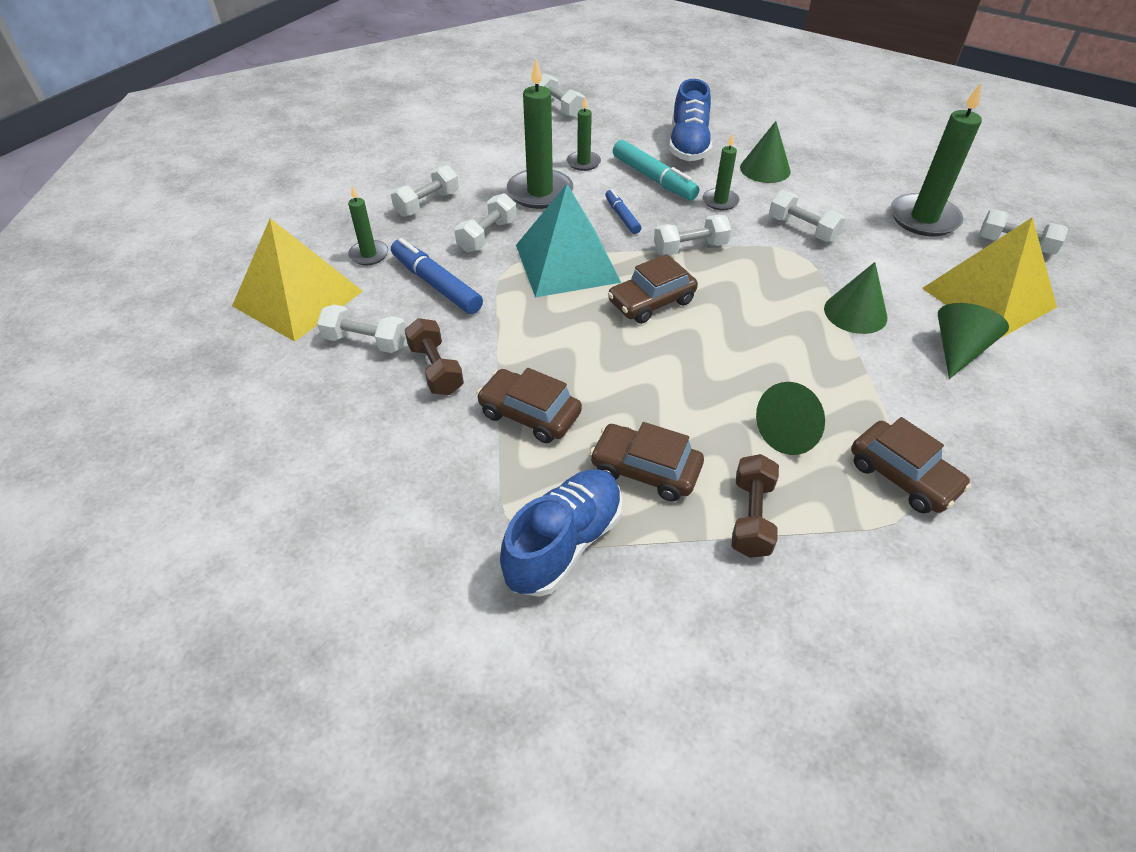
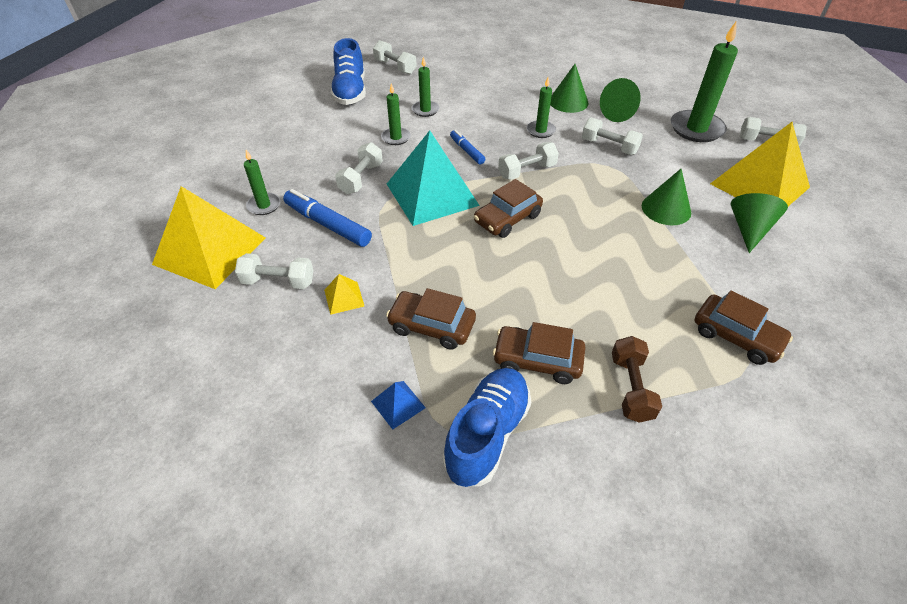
camera: 10 degrees left, 0 degrees up
(427, 204) = (304, 157): white dumbbell -> none
(436, 369) = (344, 298): brown dumbbell -> yellow pyramid
(469, 495) = (398, 404): none -> blue pyramid
(540, 192) = (396, 138): green candle -> green candle, size x0.54
(653, 179) = (484, 118): turquoise marker -> none
(688, 146) = (505, 89): blue shoe -> blue shoe (350, 92)
(791, 432) = (643, 312): green cone -> green cone (619, 113)

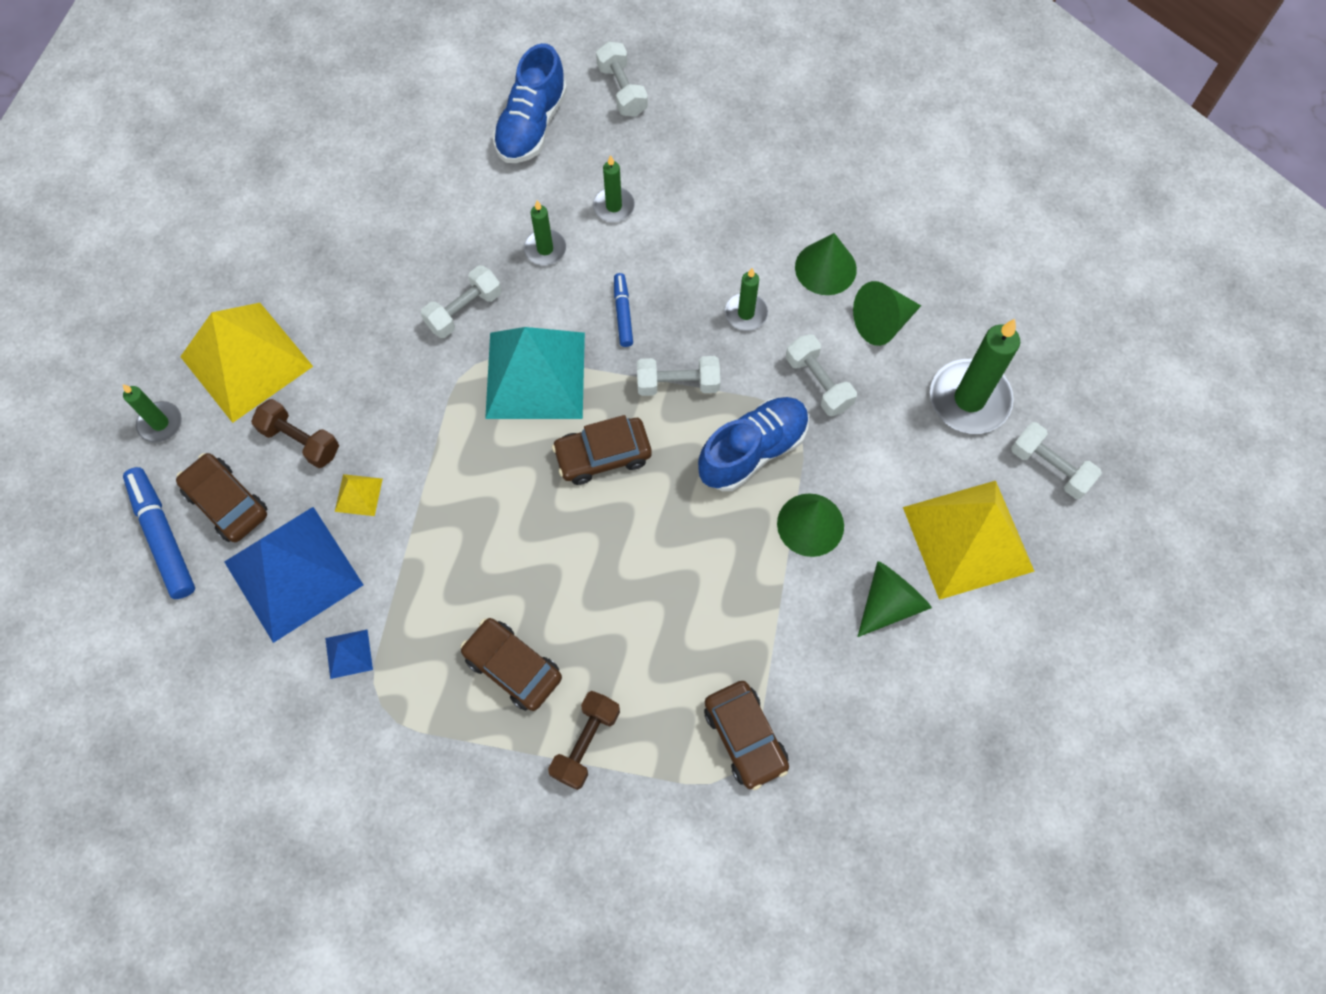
camera: 25 degrees right, 20 degrees up
(264, 205) = (331, 311): green candle -> green candle (160, 423)
(278, 281) = (300, 441): white dumbbell -> brown dumbbell
(317, 366) = (293, 573): none -> blue pyramid
(327, 224) = (389, 374): blue marker -> blue marker (163, 536)
(431, 326) = (430, 574): brown car -> brown car (226, 502)
(487, 434) = (414, 726): blue shoe -> blue shoe (753, 451)

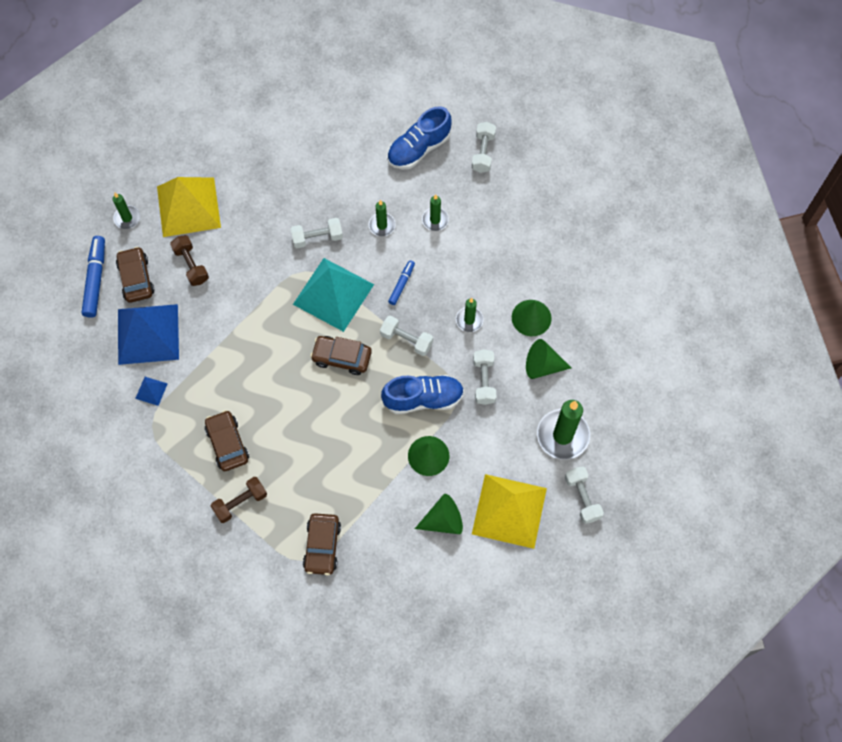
camera: 30 degrees right, 0 degrees up
(358, 495) = (204, 310): yellow pyramid -> none

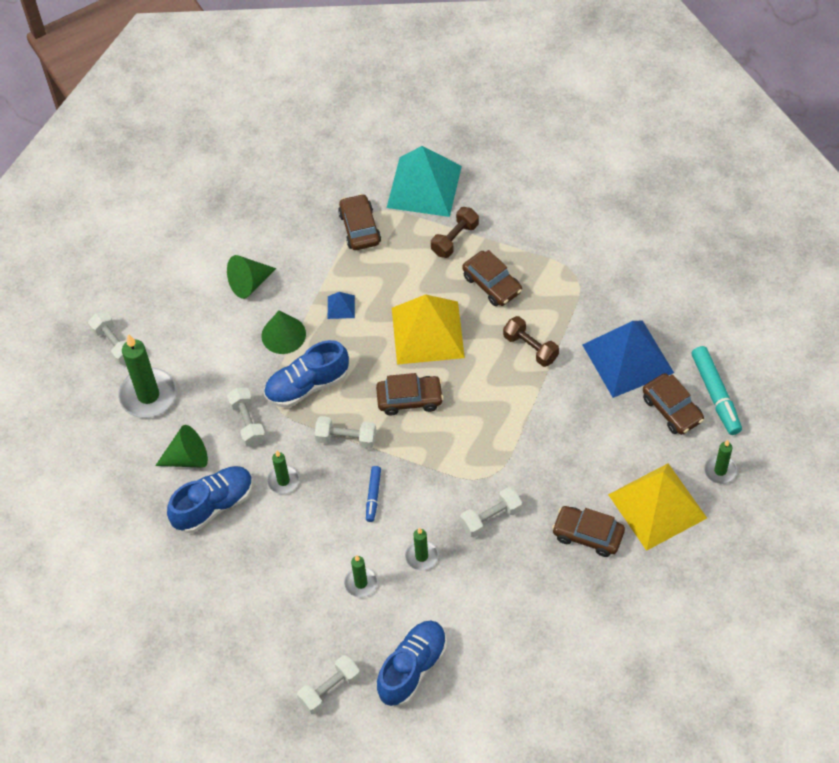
camera: 165 degrees right, 10 degrees down
(95, 279) = (715, 394): blue marker -> turquoise marker
(151, 391) = (594, 307): blue pyramid -> blue pyramid (341, 307)
(191, 265) = (619, 442): brown dumbbell -> brown dumbbell (530, 348)
(251, 202) = (588, 535): none -> brown car
(333, 294) = (446, 461): turquoise pyramid -> turquoise pyramid (424, 186)
(483, 152) = (330, 689): white dumbbell -> white dumbbell turned 60 degrees clockwise
(509, 510) = (186, 311): yellow pyramid -> yellow pyramid (428, 332)
(531, 317) = (214, 505): green cone -> blue shoe

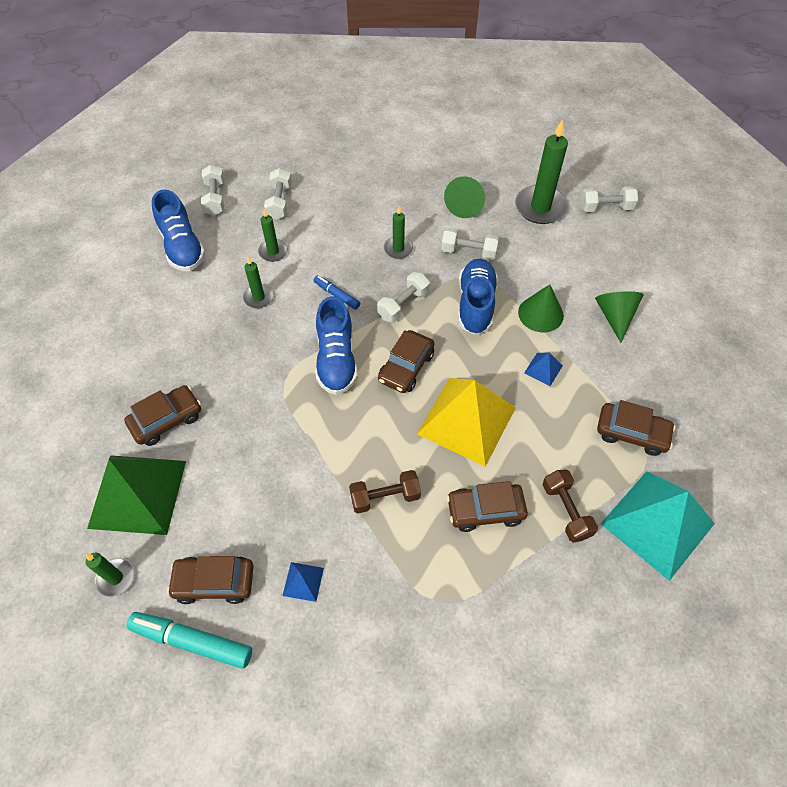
camera: 120 degrees right, 0 degrees up
(214, 505) = (412, 202): blue shoe -> blue shoe (336, 360)
(491, 518) = (247, 360): white dumbbell -> white dumbbell (279, 202)
(627, 358) = (303, 581): blue pyramid -> blue pyramid, size x0.41
(657, 506) = (138, 493): yellow pyramid -> green pyramid

